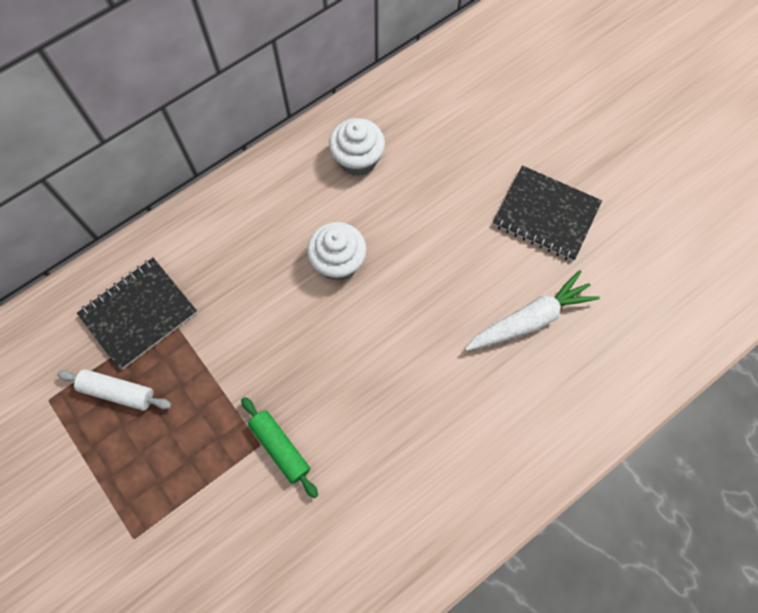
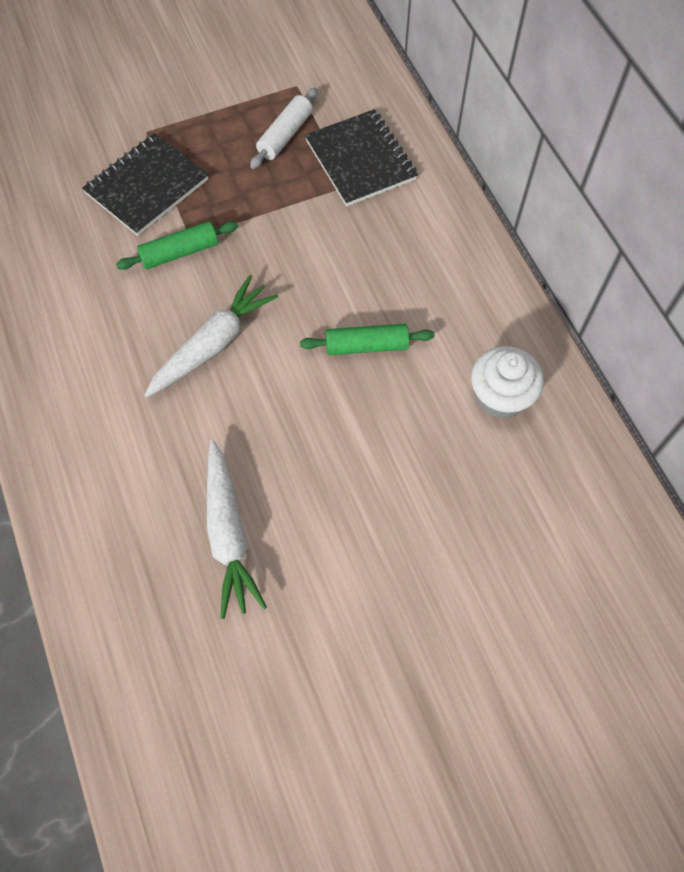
camera: 105 degrees right, 5 degrees down
(338, 262) = (366, 345): white cupcake -> green rolling pin
(370, 384) = (213, 344): none -> white carrot
(546, 214) = (364, 603): black notebook -> black notebook (147, 186)

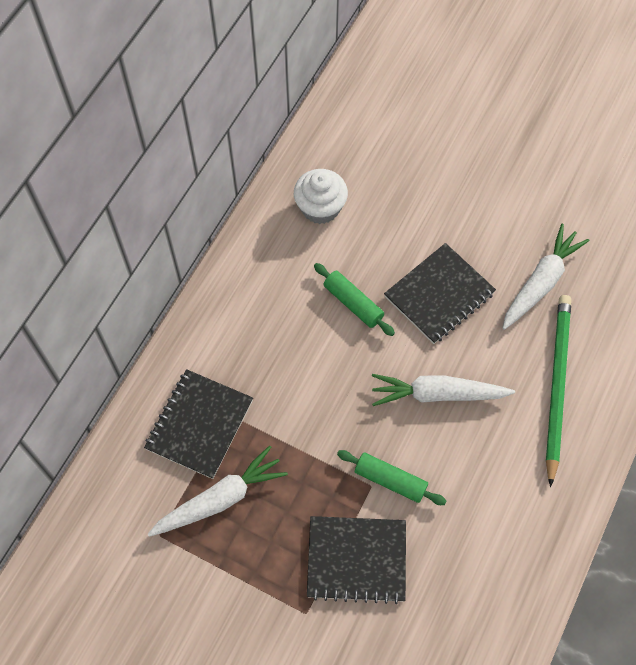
camera: 130 degrees left, 0 degrees up
(119, 450) = (556, 385): none -> green pencil
(285, 135) = (220, 499): white rolling pin -> white carrot
(306, 426) = (439, 295): none -> black notebook

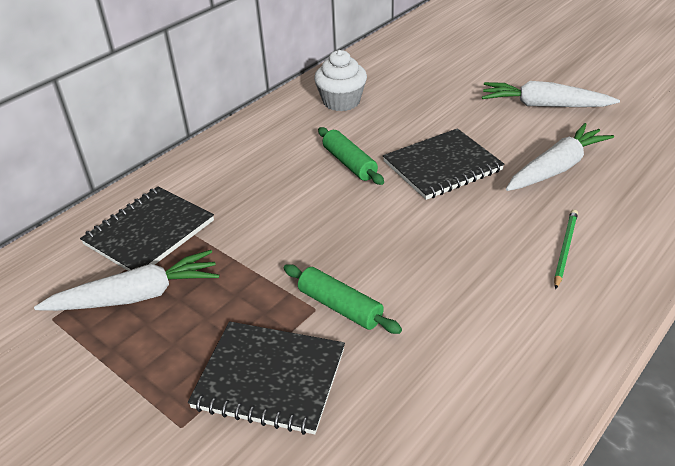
camera: 15 degrees right, 25 degrees down
(437, 394) = (419, 240): white carrot -> white carrot (544, 105)
(556, 385) = (565, 249): green pencil -> green pencil, size x0.49

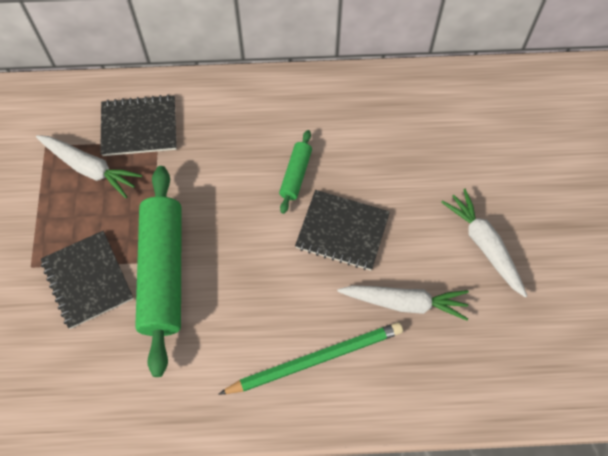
camera: 45 degrees right, 25 degrees up
(340, 307) = (163, 272): green rolling pin -> green rolling pin, size x2.14
(341, 102) = (363, 113): white cupcake -> none
(565, 249) = (316, 359): green pencil -> green pencil, size x2.03

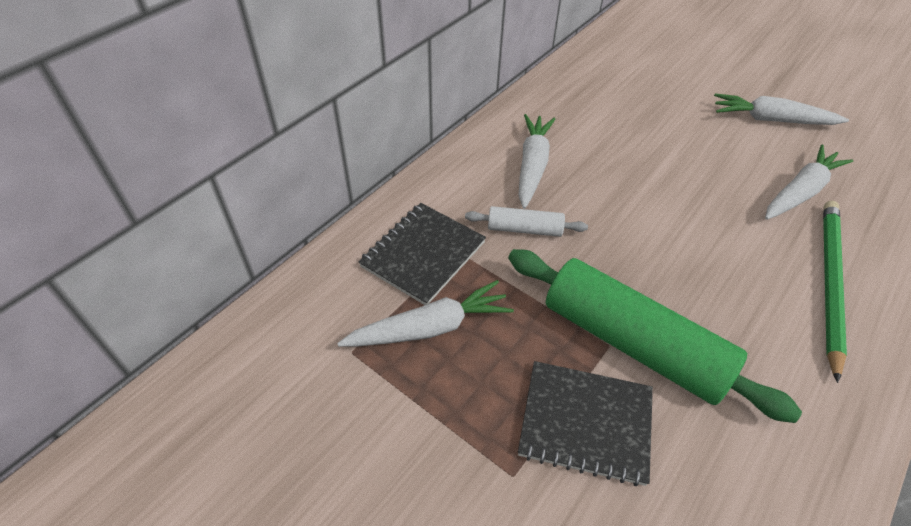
camera: 50 degrees left, 15 degrees down
(207, 162) = (524, 229): none -> white rolling pin
(272, 129) = (532, 166): none -> white carrot
(295, 175) = (600, 180): green rolling pin -> none
(342, 231) = (691, 186): black notebook -> none

